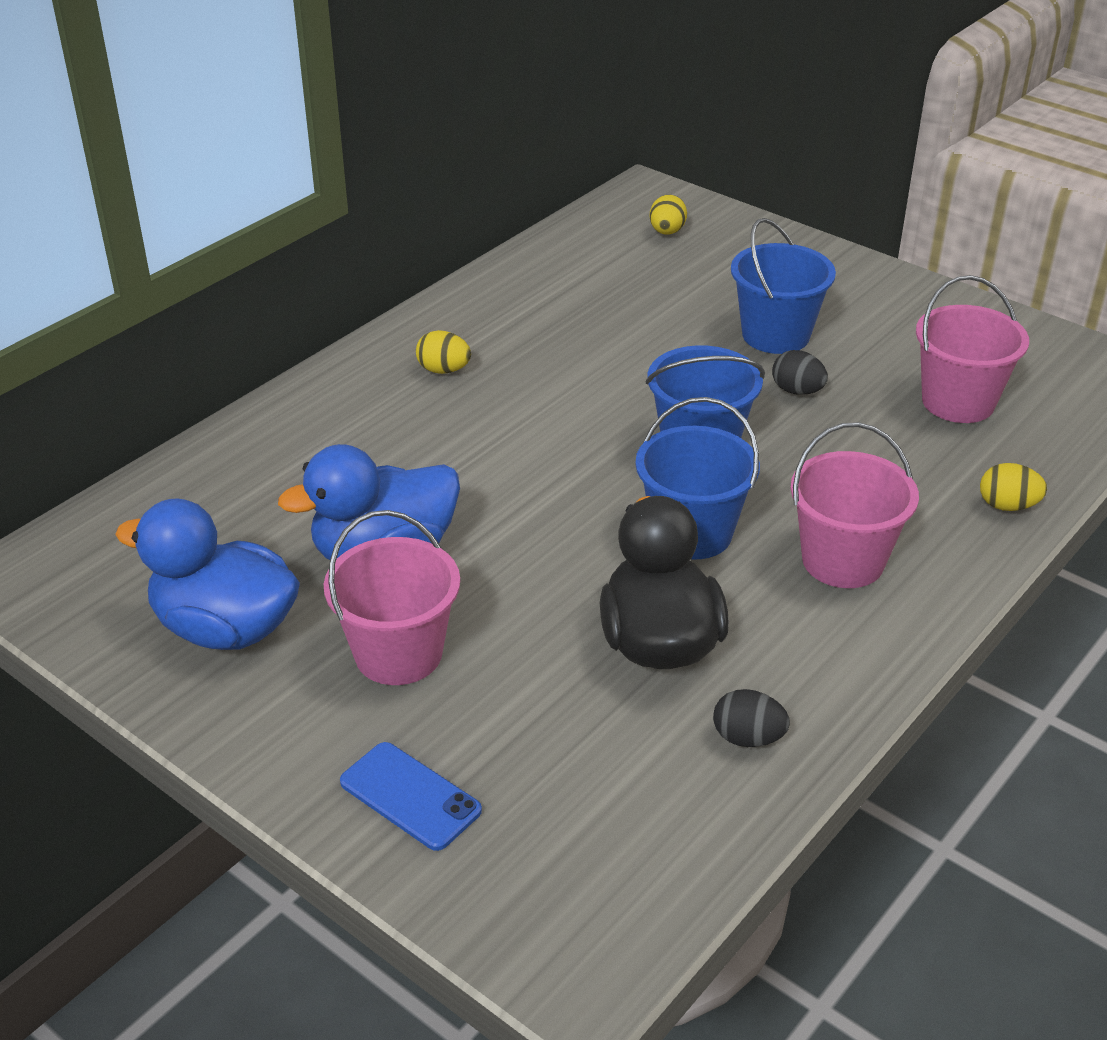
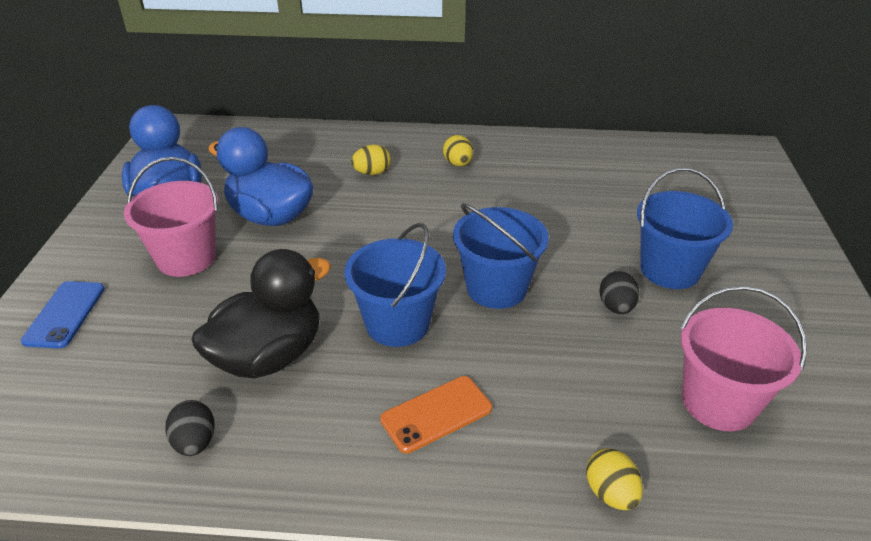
camera: 55 degrees right, 0 degrees up
(667, 232) = (717, 177): yellow egg -> yellow egg (372, 173)
(843, 561) = (436, 414): pink bucket -> orange phone

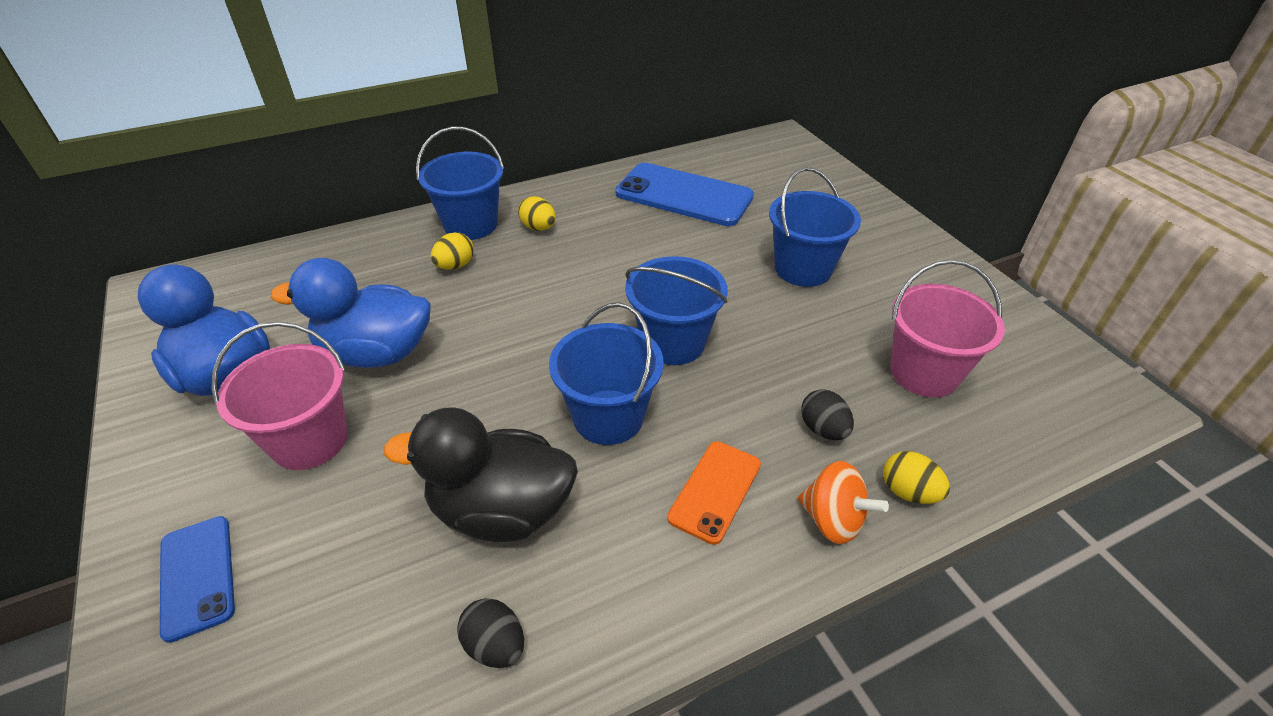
camera: 30 degrees left, 5 degrees up
(269, 356) = (501, 510): black duck -> black duck turned 105 degrees counterclockwise
(407, 146) = (471, 225): none -> blue bucket
(518, 482) = (832, 520): none -> orange spinning top
(605, 174) = (684, 195): none -> blue phone
(616, 307) = (787, 320): black egg -> black egg (823, 429)

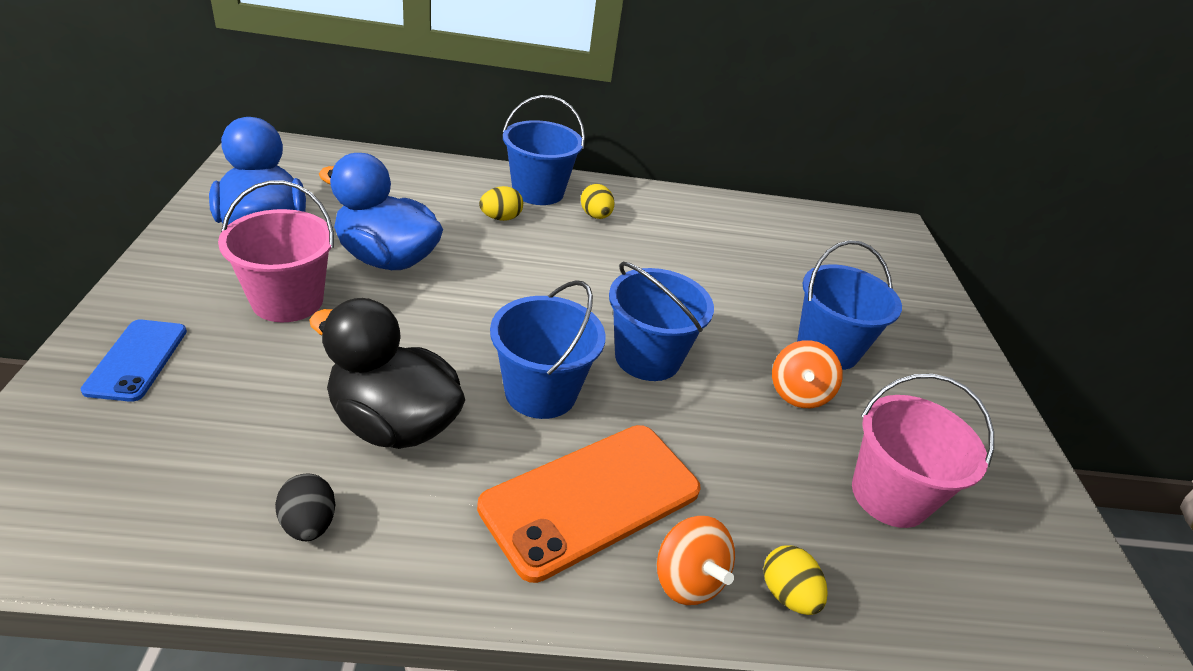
camera: 20 degrees right, 5 degrees down
(684, 195) = (753, 240): blue phone -> none
(715, 491) = (591, 498): orange phone -> orange phone, size x1.78
(807, 319) = (798, 393): none -> orange spinning top
(823, 429) = (739, 496): black egg -> none

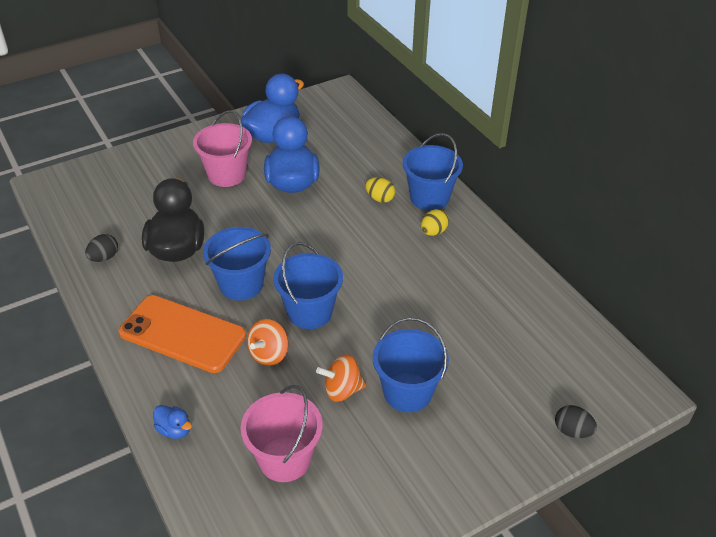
camera: 65 degrees right, 5 degrees up
(137, 360) = (151, 163): blue phone -> none
(687, 579) = (157, 388): orange spinning top -> orange spinning top (269, 354)
(787, 594) = (174, 430): yellow egg -> blue duck
(926, 281) = (572, 431): none -> black egg

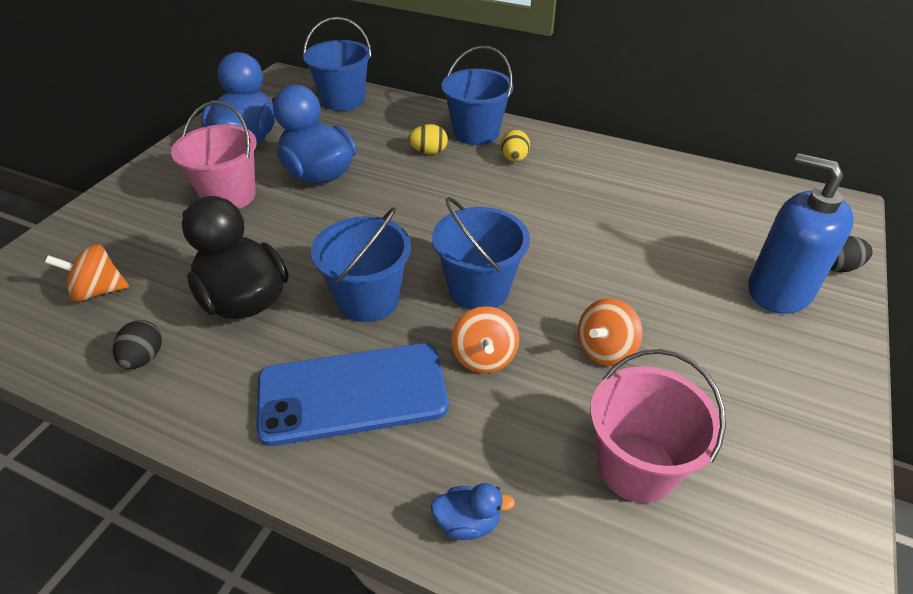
camera: 35 degrees left, 0 degrees up
(112, 206) = (98, 291): none -> orange spinning top
(182, 334) = (352, 393): orange phone -> blue phone
(407, 392) = (668, 314): blue bucket -> blue bucket (343, 100)
(504, 421) = (779, 290): none -> blue soap dispenser

